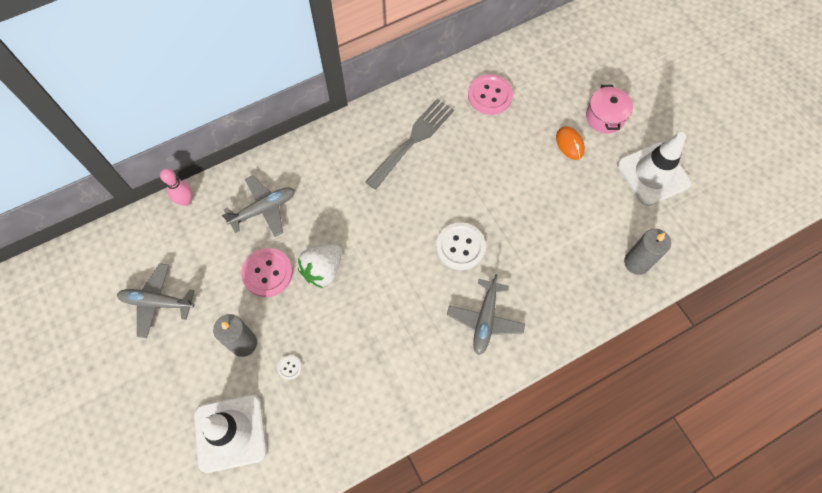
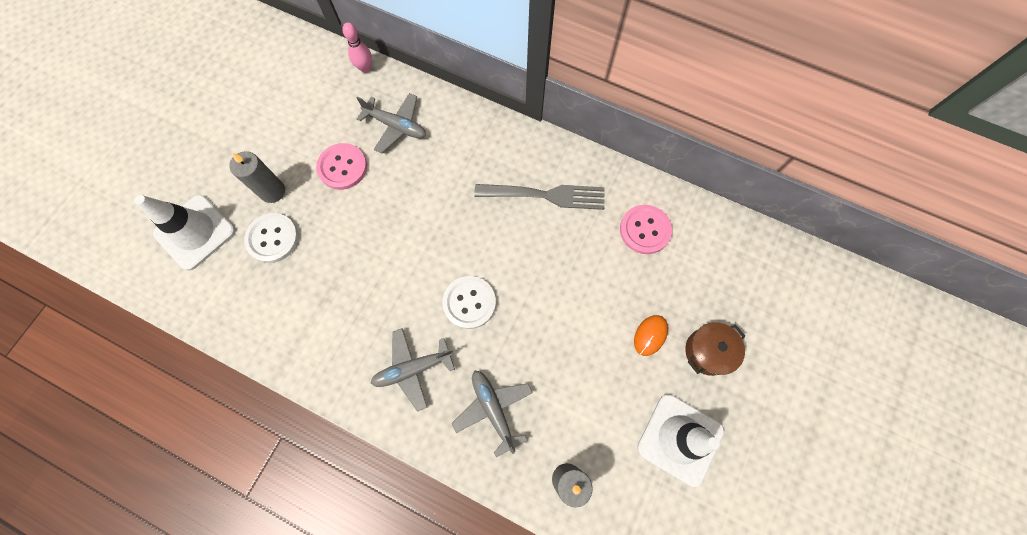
camera: 55 degrees right, 5 degrees up
(157, 302) = (269, 109): grey plane -> grey plane (493, 409)
(289, 367) = (272, 238): white button -> white button, size x2.19
(323, 270) = (372, 206): white strawberry -> none
(605, 117) = (708, 351): pink pot -> brown pot

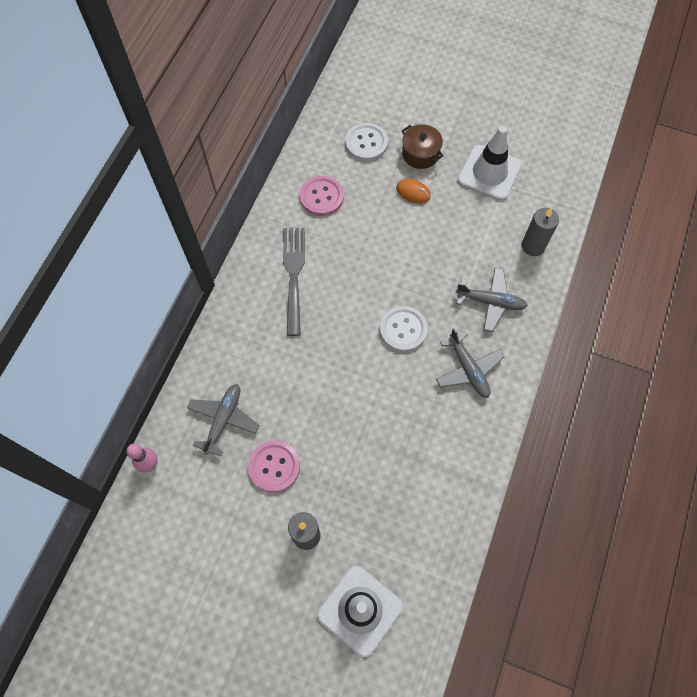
camera: 95 degrees left, 5 degrees down
(272, 238) = (359, 523): white button -> white button (366, 143)
(493, 409) = (491, 302): grey plane -> grey plane turned 135 degrees counterclockwise

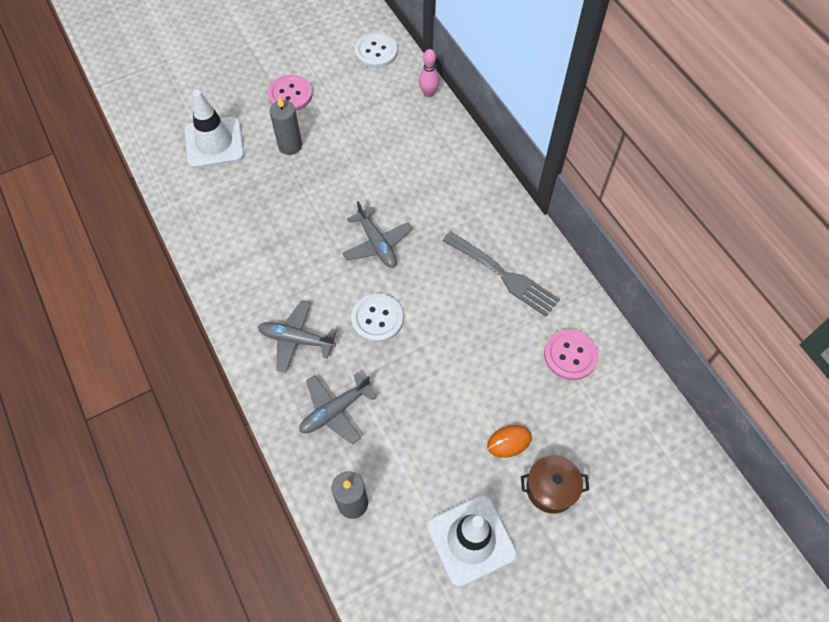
camera: 130 degrees right, 5 degrees down
(223, 420) = (420, 151): grey plane -> grey plane (377, 244)
(274, 467) = (355, 158): pink button -> pink button (290, 95)
(366, 143) = (606, 445): white button -> white button (376, 52)

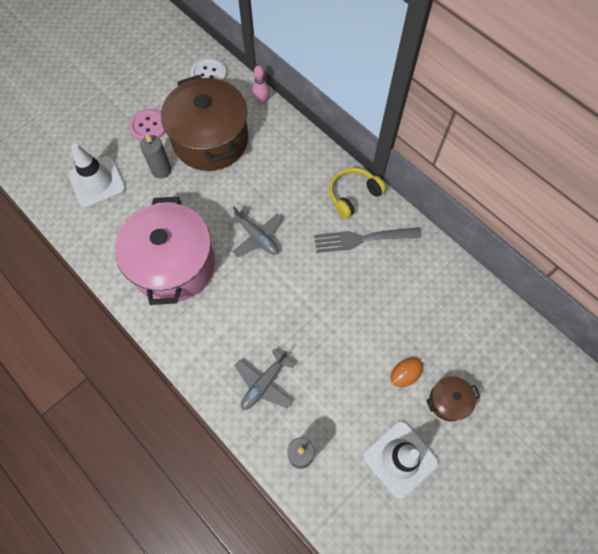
camera: 15 degrees left, 5 degrees up
(272, 253) = (173, 265): none -> pink pot
(296, 339) = (215, 333): grey plane -> none
(356, 124) = (210, 140): none -> brown pot
(377, 319) = (275, 299): white button -> none
(502, 275) = (363, 239): grey fork -> grey fork turned 150 degrees clockwise
(505, 223) = (353, 195): none -> yellow headphones
(570, 355) = (433, 291): pink button -> none

